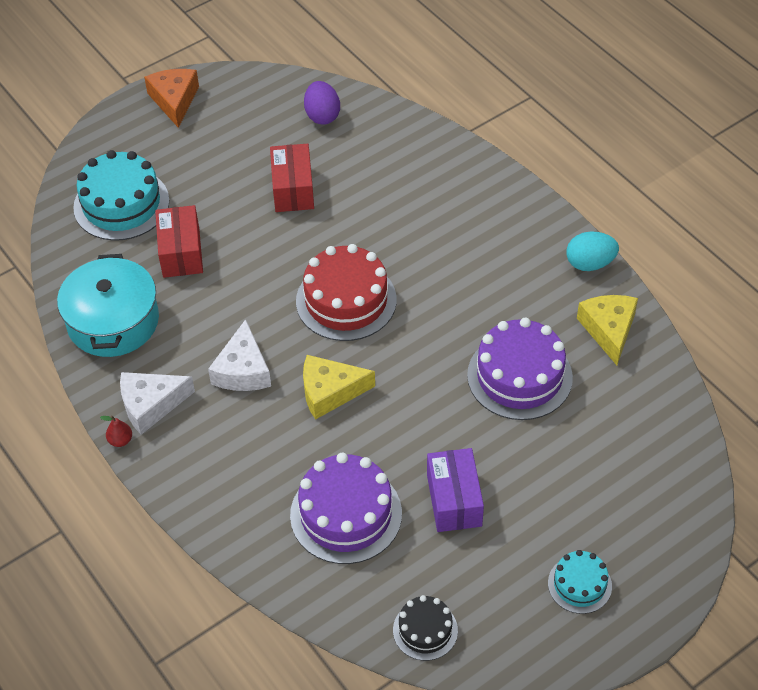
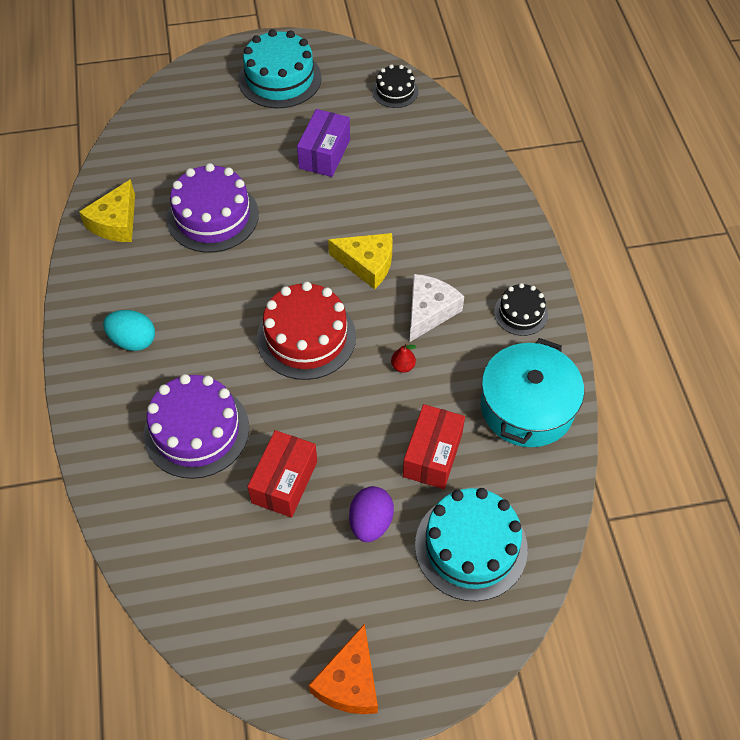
camera: 155 degrees left, 5 degrees up
(120, 440) = (557, 293): red pear -> red pear (403, 366)
(151, 405) = (520, 313): white cheese -> black cake
(322, 115) = (196, 570): purple egg -> purple egg (370, 522)
(346, 514) = (406, 174): purple cake -> purple cake (196, 431)
(579, 584) = (280, 78): turquoise cake -> turquoise cake, size x1.82
(590, 263) = (79, 282): turquoise egg -> turquoise egg (133, 340)

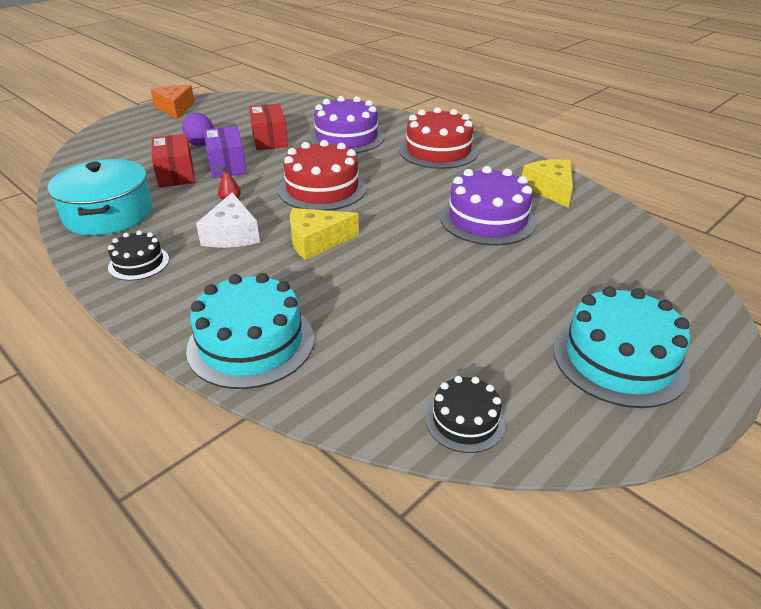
camera: 145 degrees right, 20 degrees down
(133, 340) = (438, 151): turquoise egg -> red cake
(324, 154) = (458, 304): purple box -> purple box (227, 165)
(471, 546) = (126, 154): turquoise cake -> turquoise cake (251, 343)

